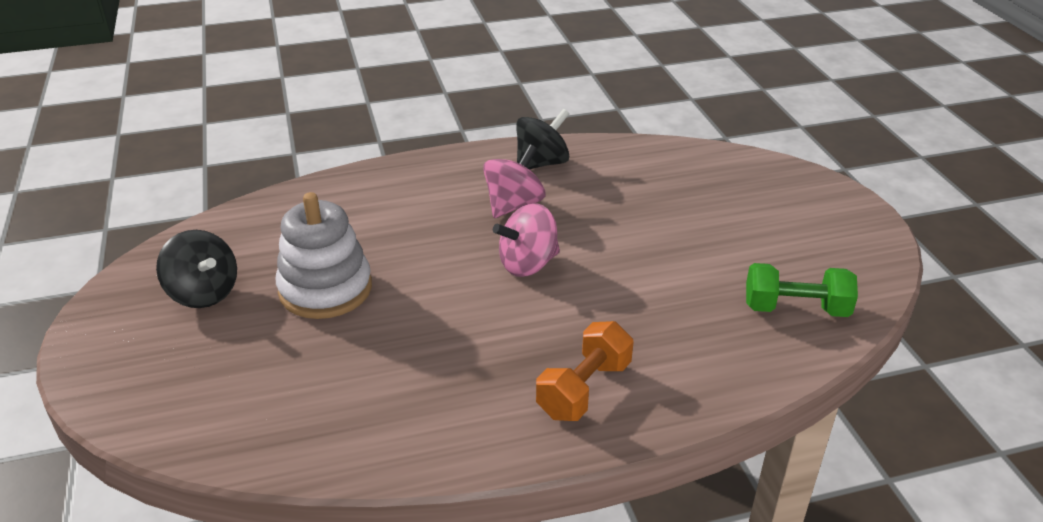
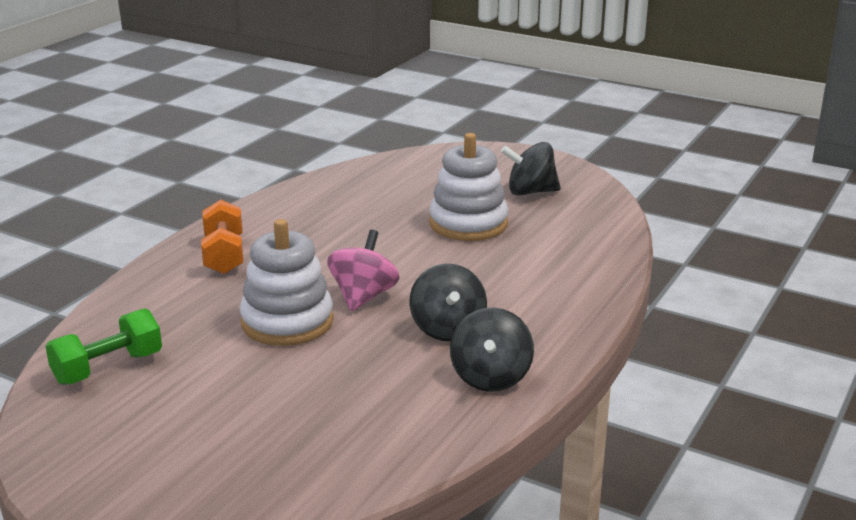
camera: 135 degrees right, 10 degrees down
(513, 205) = (447, 329): pink spinning top -> black spinning top
(615, 274) = (287, 322): none -> white stacking toy

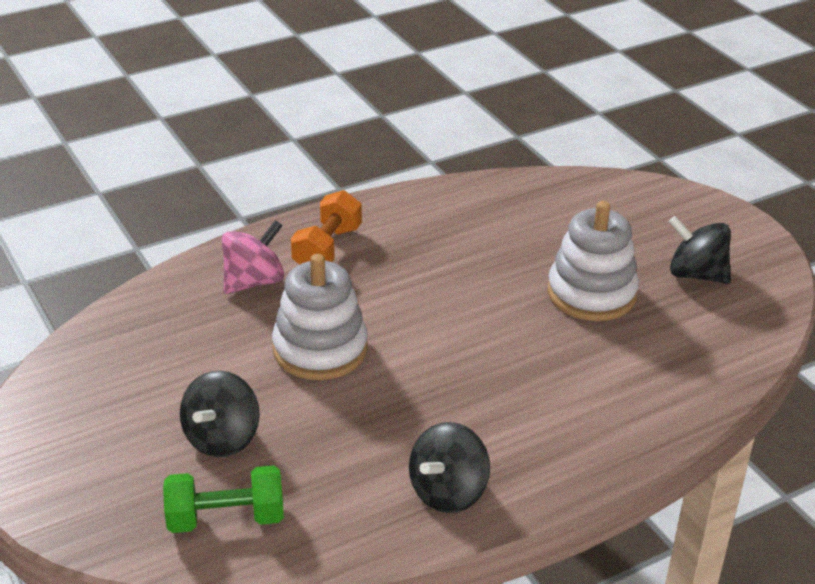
camera: 30 degrees right, 10 degrees up
(108, 368) = (137, 340): green dumbbell -> green dumbbell (226, 518)
(363, 296) = (412, 347): pink spinning top -> pink spinning top (253, 281)
(447, 329) = (457, 418): black spinning top -> black spinning top (222, 438)

